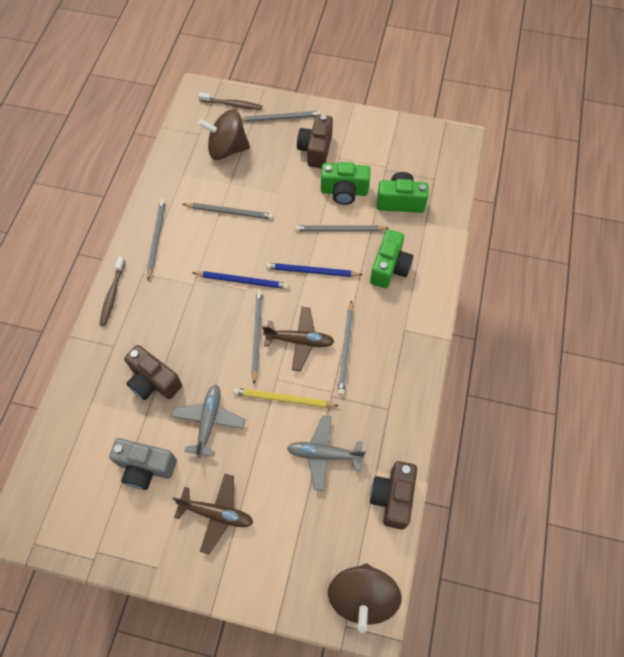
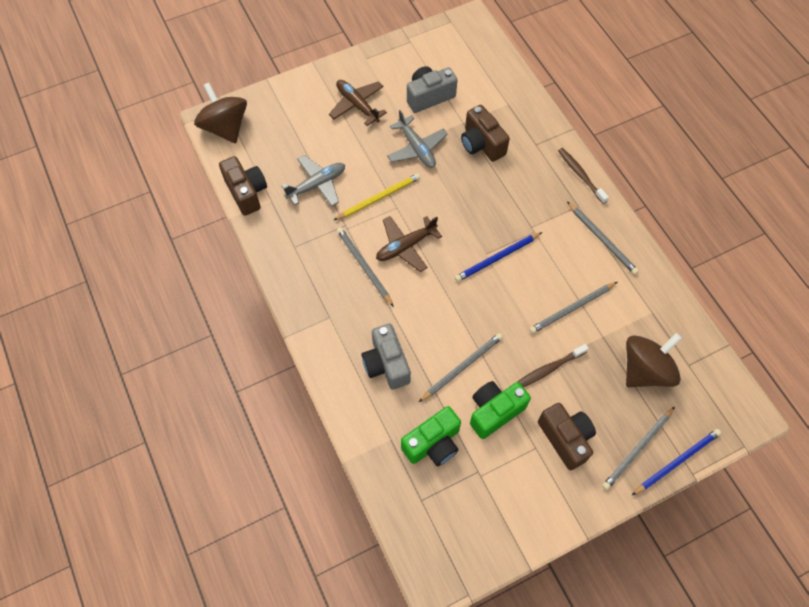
camera: 140 degrees right, 0 degrees up
(153, 381) = (481, 144): brown camera -> brown camera turned 120 degrees counterclockwise
(216, 514) = (357, 105): brown plane -> brown plane turned 75 degrees clockwise
(232, 104) = (699, 426): brown toothbrush -> brown toothbrush (548, 369)
(257, 335) = (442, 226): grey pencil -> none
(311, 271) = (449, 309): blue pencil -> blue pencil (677, 461)
(389, 268) = (386, 364): green camera -> grey camera

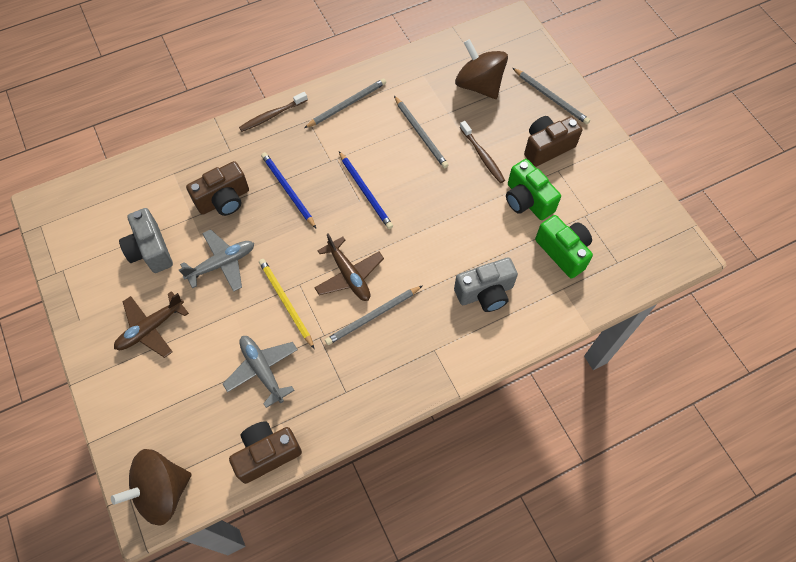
camera: 90 degrees left, 0 degrees up
(462, 367) = (484, 225): grey pencil -> none
(677, 461) = (558, 73): blue pencil -> blue pencil (288, 190)

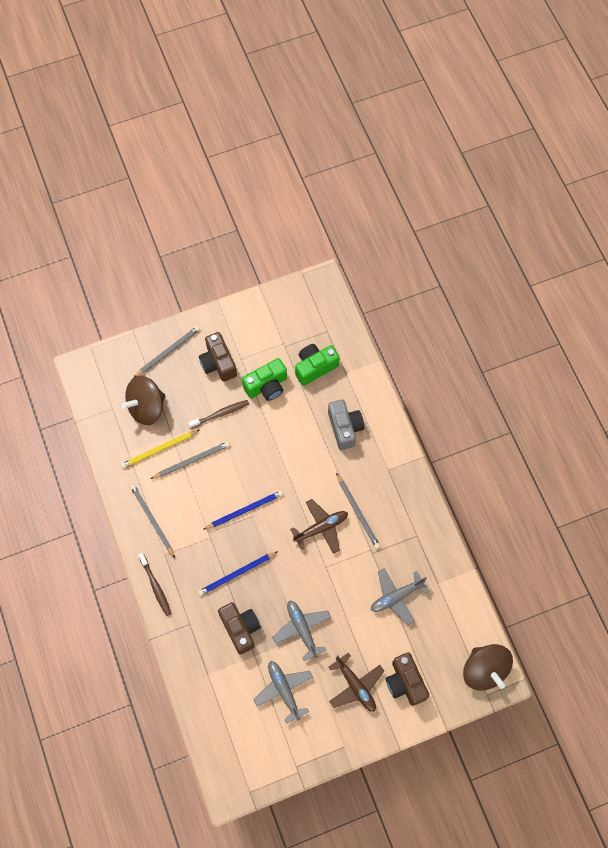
camera: 85 degrees left, 5 degrees up
(150, 250) = (284, 690): grey camera -> grey plane
(267, 454) = (460, 594): brown camera -> brown camera (405, 682)
(286, 302) = (341, 578): yellow pencil -> yellow pencil (159, 449)

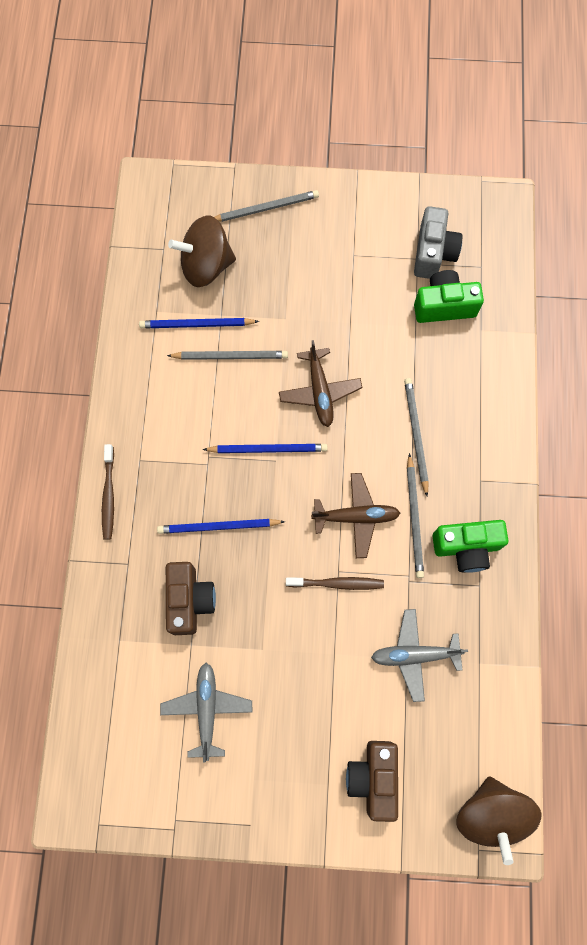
camera: 25 degrees right, 5 degrees up
(152, 520) = (145, 409): grey pencil -> grey pencil (416, 435)
(159, 449) = (196, 324): yellow pencil -> blue pencil
(218, 363) = (322, 248): brown camera -> none
(220, 414) = (294, 313): brown toothbrush -> brown toothbrush (337, 583)
(267, 386) = (370, 303): green camera -> green camera (466, 547)
(302, 629) = (269, 639): grey plane -> none
(345, 428) = (447, 400): grey camera -> grey camera (433, 253)
(355, 686) = (304, 749): brown plane -> brown plane (319, 391)

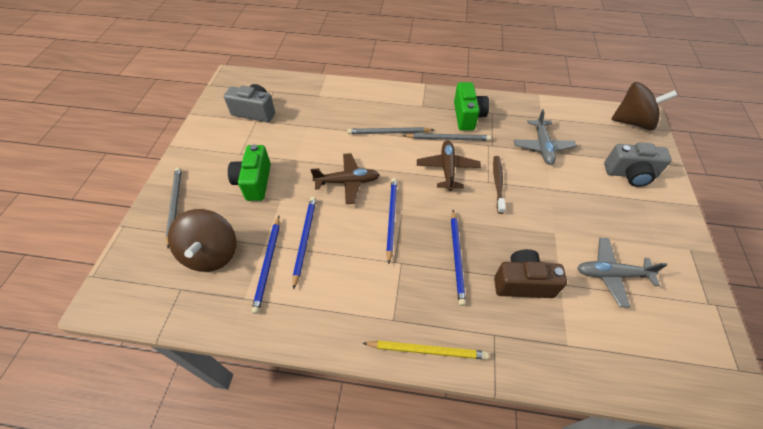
camera: 85 degrees left, 20 degrees down
(109, 495) = (427, 350): brown toothbrush -> yellow pencil
(230, 356) = (305, 239): grey pencil -> blue pencil
(373, 777) = (630, 174): brown camera -> grey camera
(444, 306) = (296, 110): green camera -> green camera (254, 182)

